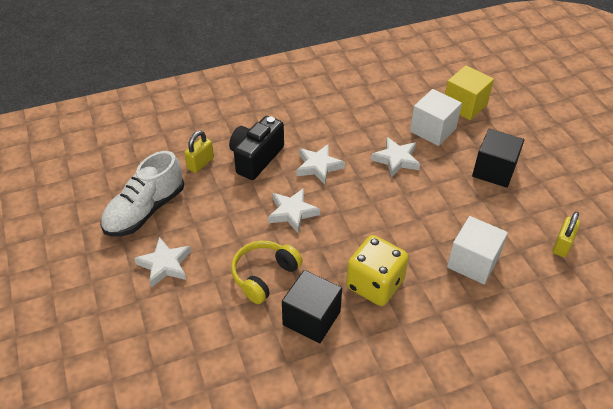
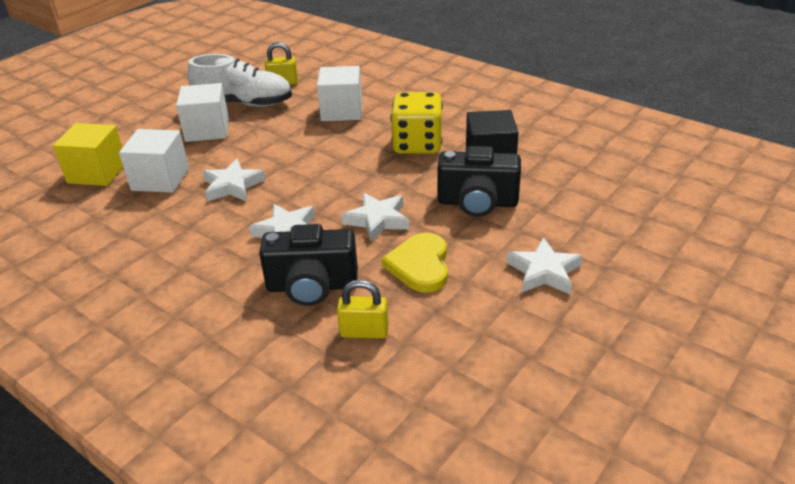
camera: 120 degrees left, 10 degrees down
(145, 210) = (493, 335): white shoe -> white shoe (244, 104)
(229, 210) = (420, 265): none -> yellow heart
(264, 275) = (477, 203): yellow headphones -> black camera
(494, 170) = (207, 130): black cube -> white cube

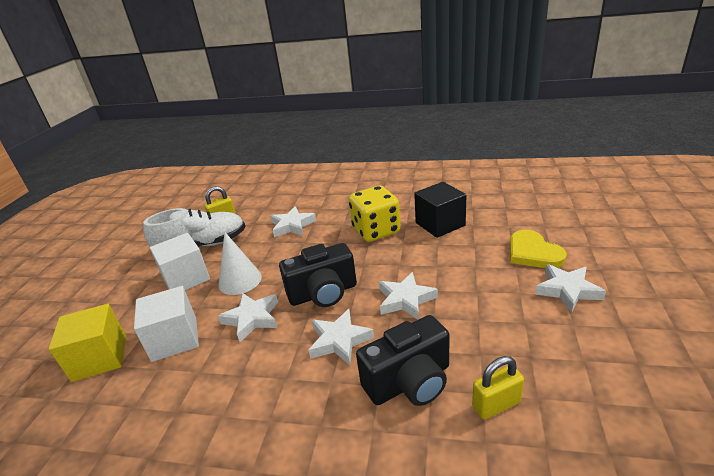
camera: 25 degrees left, 5 degrees down
(250, 148) = (240, 280): none -> white cone
(341, 111) = (292, 225): white cube -> white star
(420, 265) = (477, 323): yellow heart -> yellow heart (533, 253)
(477, 203) = (465, 257): black camera -> black camera (323, 293)

